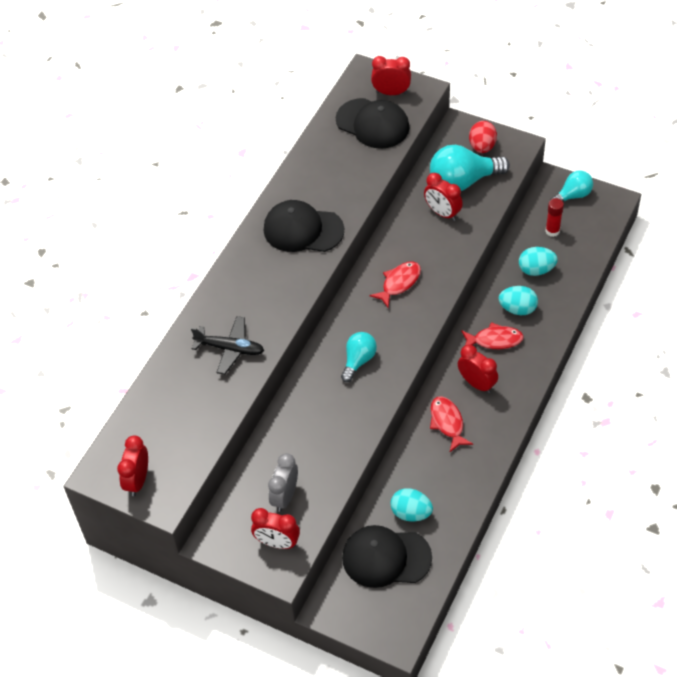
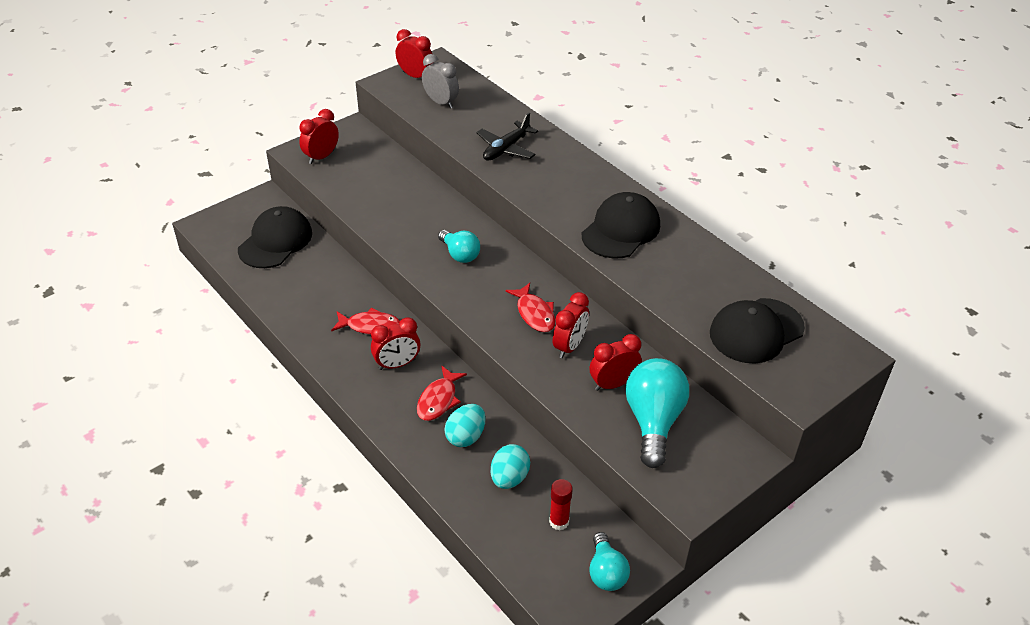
camera: 110 degrees right, 10 degrees down
(285, 496) = (358, 172): grey clock -> grey clock (441, 102)
(391, 92) = (805, 365): red clock -> red clock (569, 346)
(411, 513) = (301, 269): turquoise egg -> none
(482, 147) = (704, 464): red egg -> none

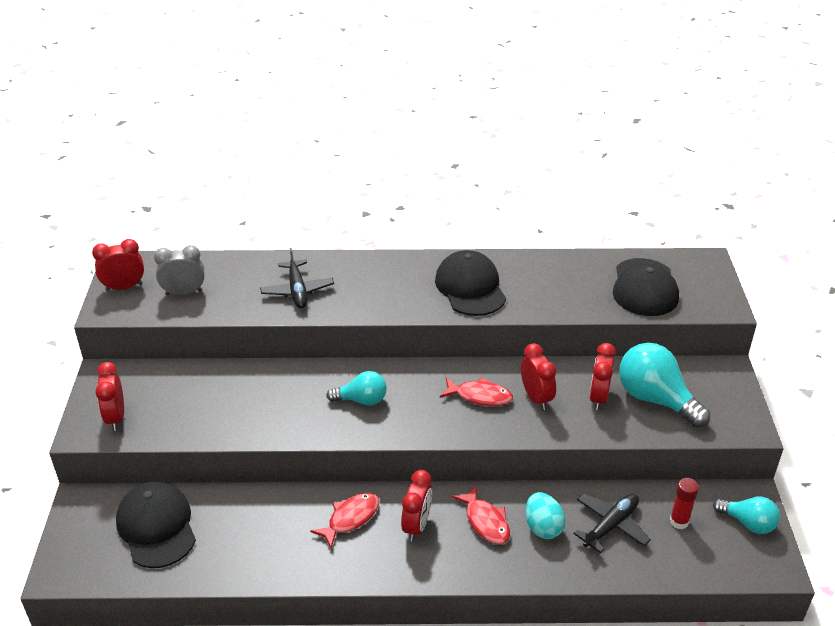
camera: 50 degrees left, 5 degrees down
(509, 478) = (611, 525): turquoise egg -> black plane

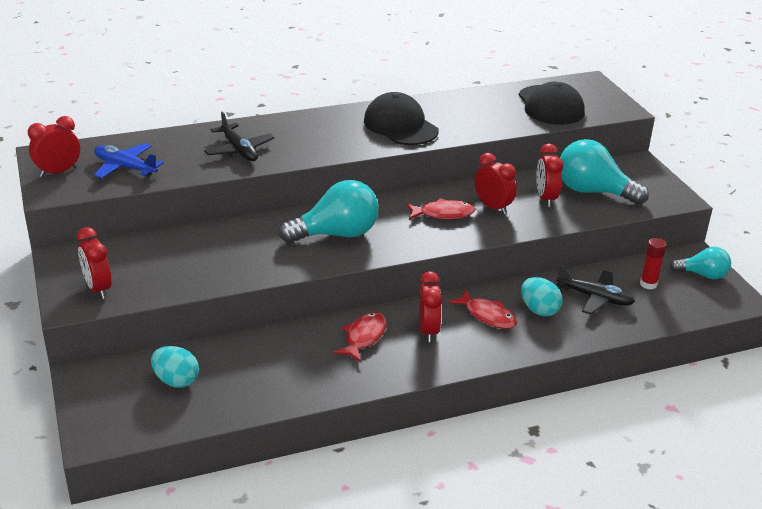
camera: 20 degrees left, 5 degrees down
(156, 527) = (176, 381): black cap -> turquoise egg
(184, 293) = (125, 167): grey clock -> blue plane
(362, 400) = (337, 234): turquoise light bulb -> turquoise light bulb, size x1.70
(611, 525) = (595, 298): black plane -> black plane turned 90 degrees clockwise

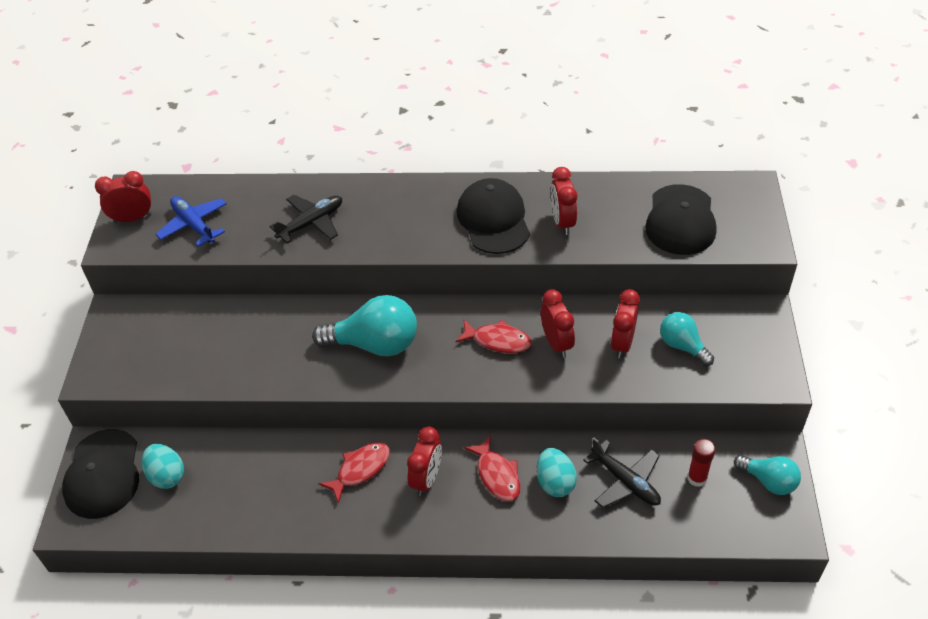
camera: 25 degrees right, 15 degrees up
(98, 288) = (125, 362): red clock -> red clock (562, 222)
(107, 394) = (103, 474): none -> black cap
(239, 150) = (311, 223): black plane -> black plane turned 120 degrees counterclockwise
(593, 191) = (682, 346): turquoise light bulb -> turquoise light bulb, size x0.59

